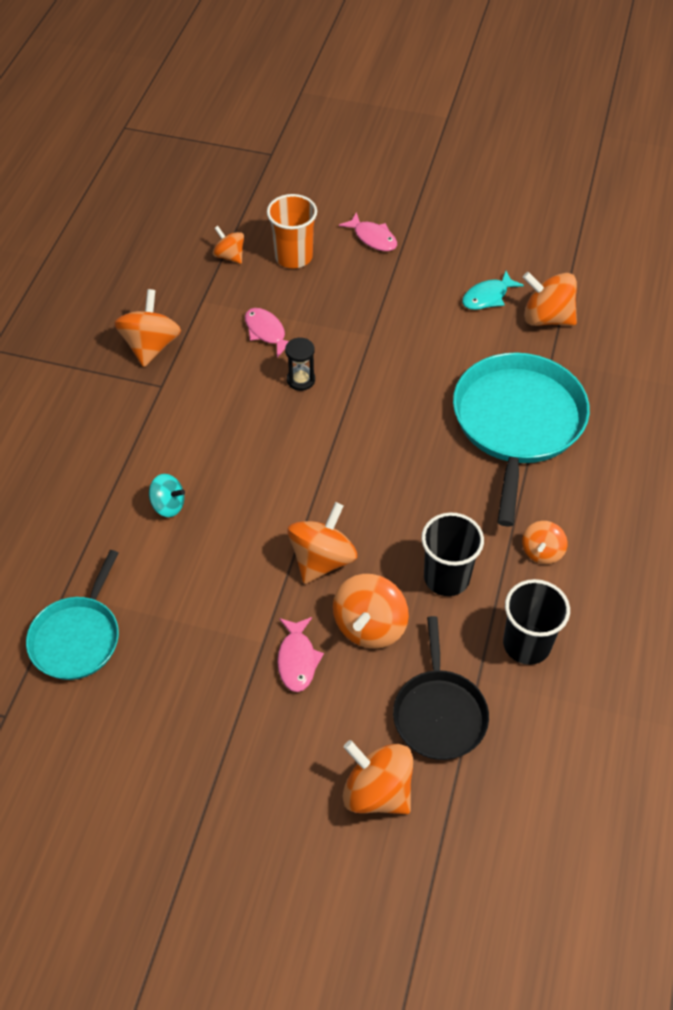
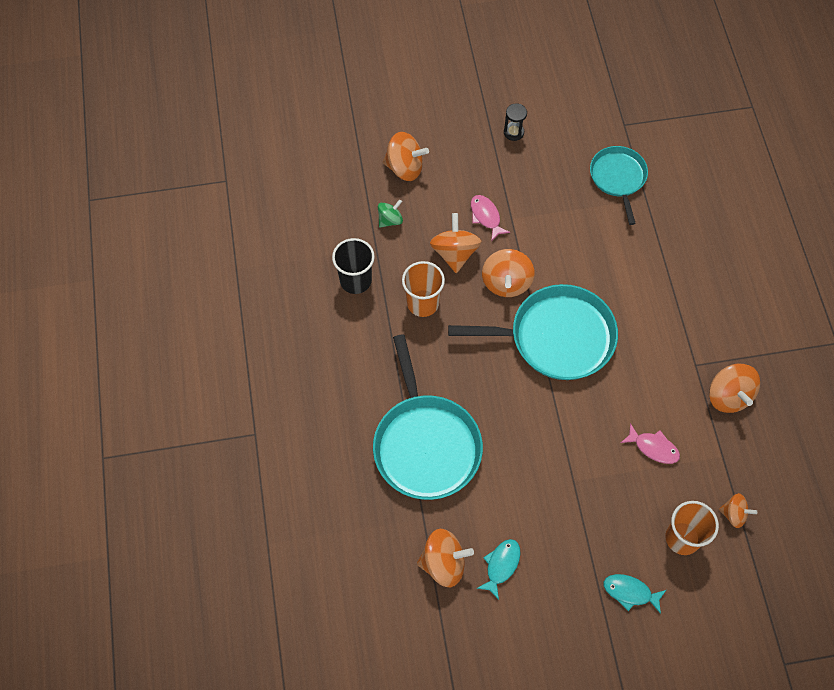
camera: 155 degrees right, 10 degrees up
(168, 505) = (625, 278): turquoise spinning top -> none
(300, 473) = (556, 337): none -> turquoise pan
(301, 380) = (601, 414): black hourglass -> black hourglass (513, 132)
(373, 238) = (630, 592): pink fish -> turquoise fish
(439, 713) = (390, 220): black pan -> green spinning top
(446, 577) = (423, 303): black cup -> orange cup
(542, 552) = (369, 347): orange spinning top -> none

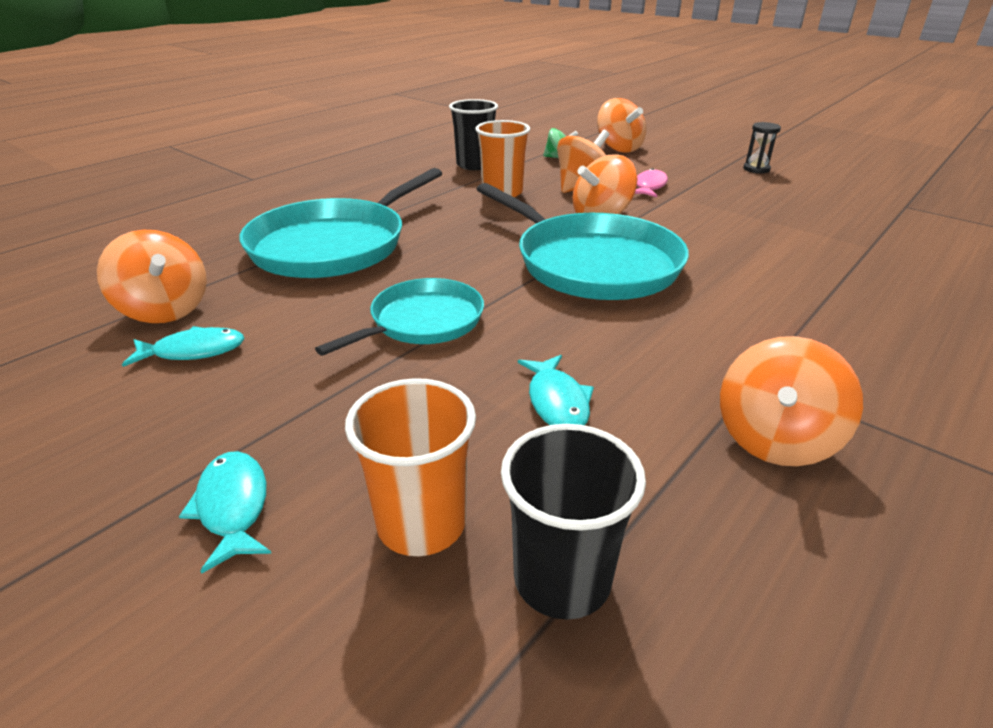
camera: 50 degrees right, 30 degrees down
(618, 178) = (848, 224): turquoise pan -> turquoise pan (422, 322)
(653, 447) = (557, 401): pink fish -> turquoise fish
(734, 514) = (562, 579): orange spinning top -> black cup

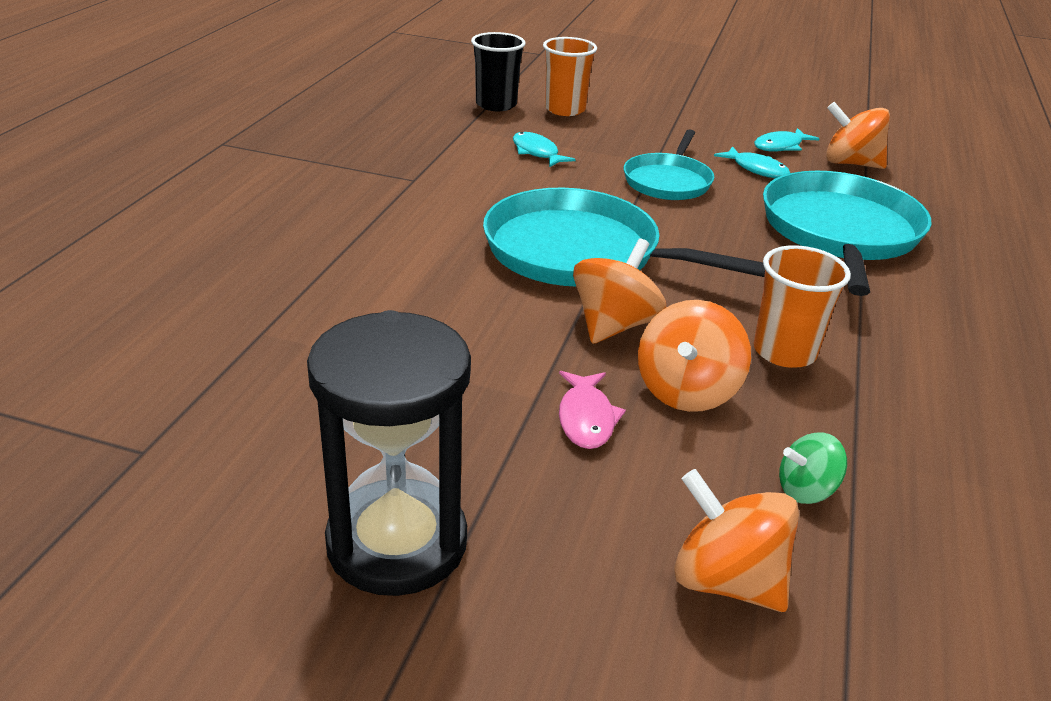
camera: 155 degrees right, 0 degrees up
(233, 507) = (648, 104): turquoise fish -> turquoise fish (756, 169)
(474, 165) = (914, 423): black cup -> none
(756, 169) = (397, 542): black hourglass -> black hourglass, size x2.40
(775, 439) = (405, 153): orange spinning top -> none

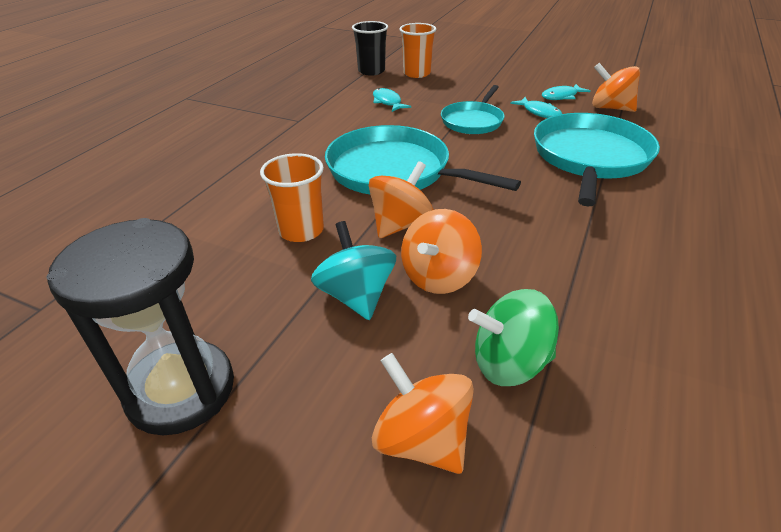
camera: 10 degrees right, 5 degrees up
(586, 418) = (356, 296): pink fish -> turquoise spinning top
(784, 352) = (523, 248): orange cup -> orange cup (301, 230)
(806, 490) = (509, 363): green spinning top -> green spinning top, size x1.66

